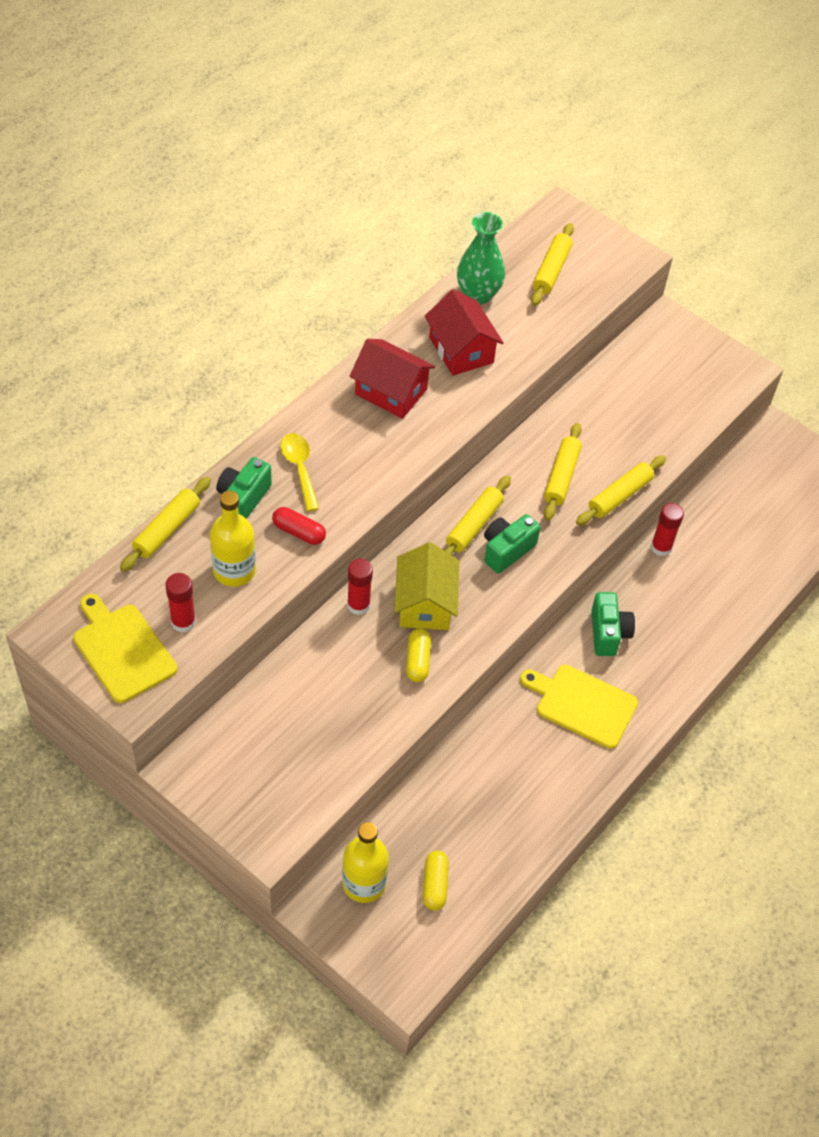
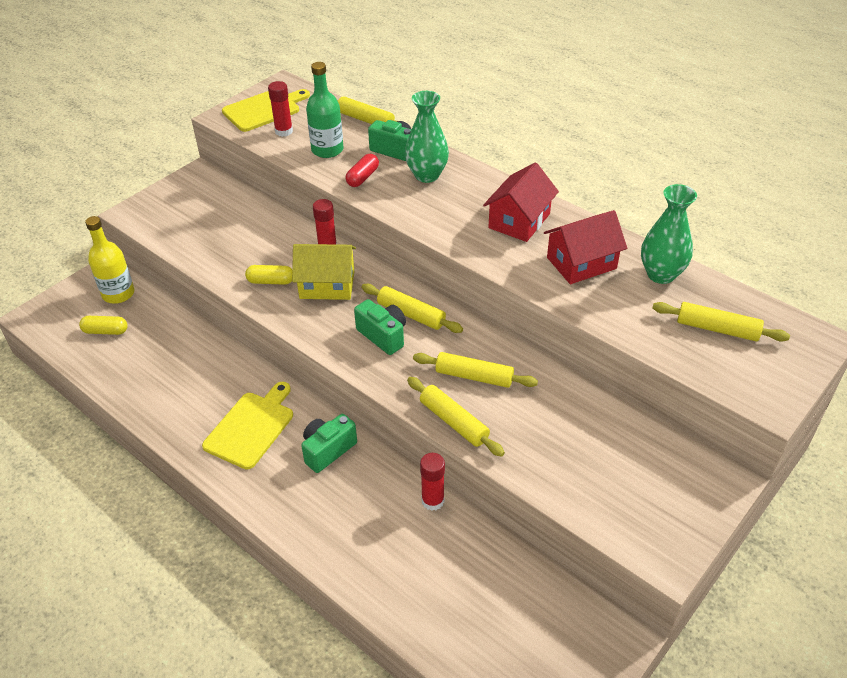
camera: 95 degrees right, 10 degrees down
(234, 570) = (327, 150): yellow bottle -> green bottle
(299, 468) = (427, 175): yellow spoon -> green vase
(608, 633) = (328, 450): green camera -> green camera turned 135 degrees clockwise

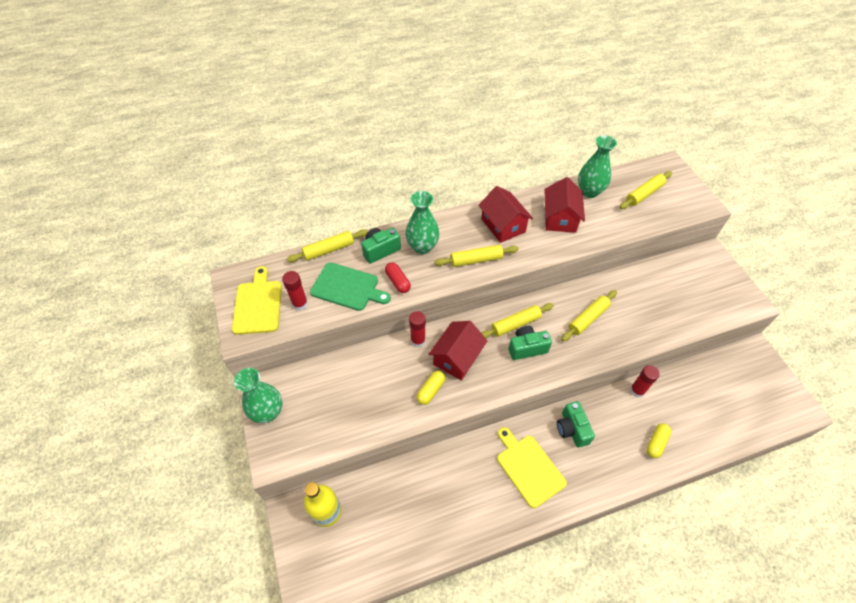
camera: 60 degrees left, 10 degrees up
(106, 331) = (366, 537): yellow capsule -> yellow capsule (656, 443)
(177, 189) = (268, 412): none -> green vase
(327, 150) = (347, 287): green bottle -> green cutting board
(327, 285) = (457, 357): yellow house -> red house
(454, 422) = (620, 346): yellow rolling pin -> yellow rolling pin (476, 260)

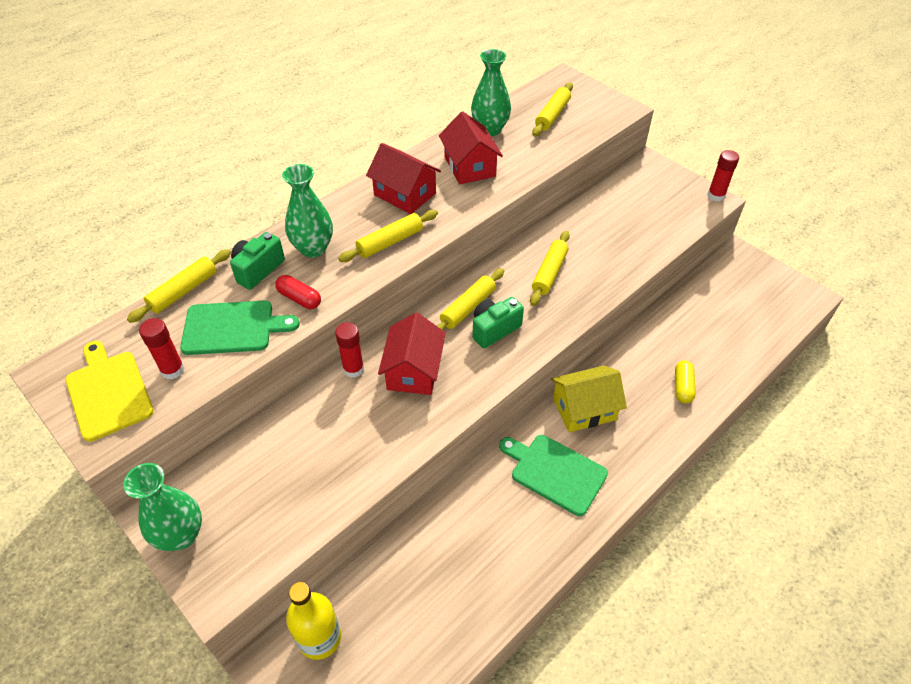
camera: 25 degrees left, 5 degrees down
(431, 390) = (398, 421): yellow capsule -> none
(528, 467) = (555, 472): yellow cutting board -> green cutting board
(572, 429) = (584, 409): green camera -> yellow house
(637, 390) = (636, 339): red glue stick -> red glue stick (716, 195)

